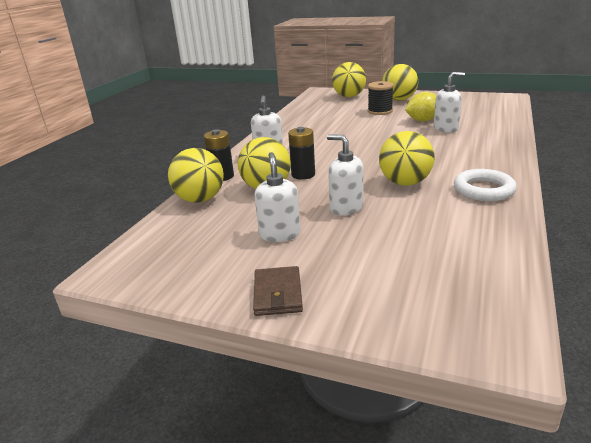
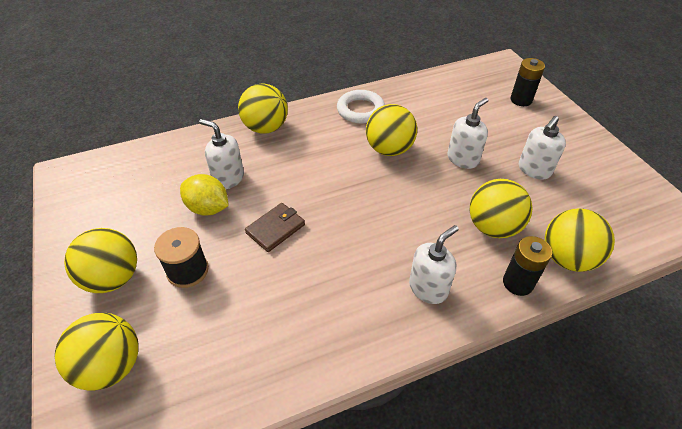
camera: 135 degrees left, 20 degrees up
(277, 294) = (575, 134): brown wallet -> brown wallet (275, 229)
(303, 175) = (442, 219): black battery -> black battery (521, 100)
(346, 208) = (463, 159): white soap dispenser -> white soap dispenser turned 135 degrees counterclockwise
(498, 148) = (266, 128): none -> yellow ball

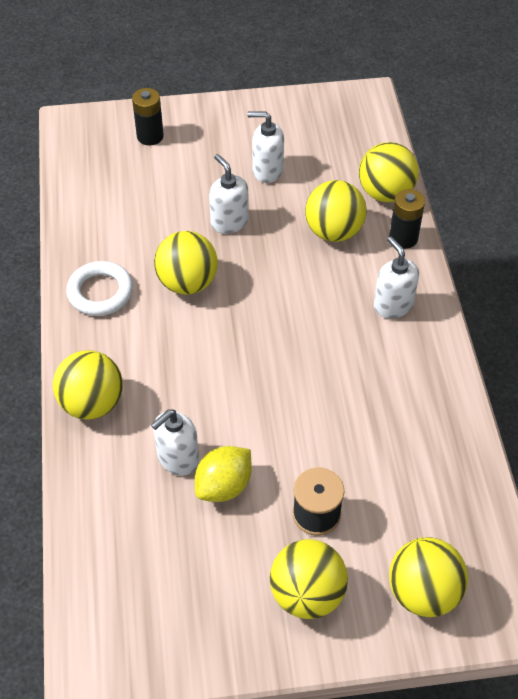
camera: 75 degrees left, 5 degrees up
(275, 229) = (279, 419): brown wallet -> none
(534, 170) = (267, 170): white soap dispenser -> white soap dispenser turned 135 degrees clockwise

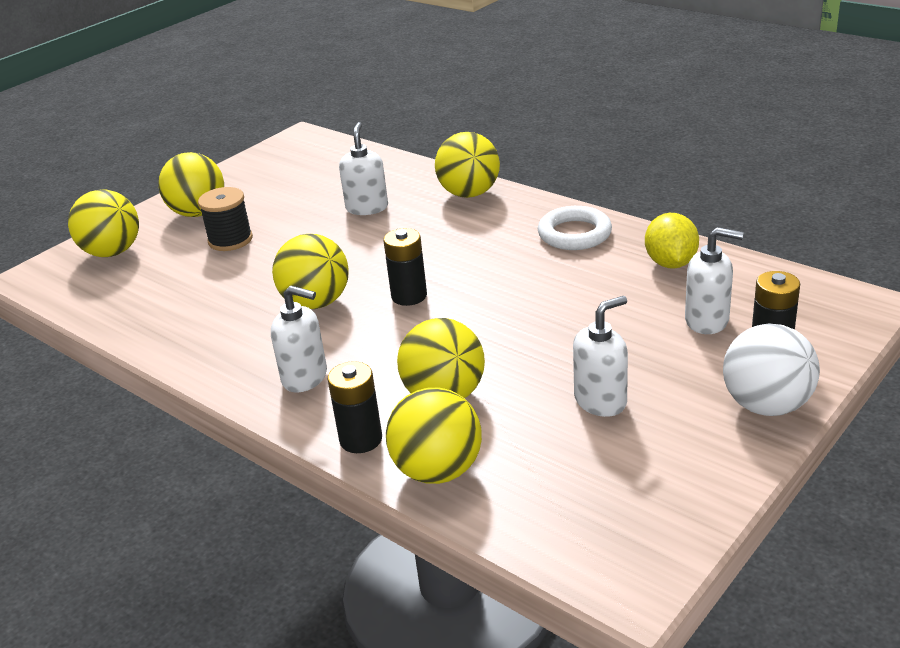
camera: 140 degrees right, 20 degrees down
(187, 283) = (518, 278): yellow ball -> yellow ball (316, 303)
(205, 114) = (766, 405): none -> white ball
(224, 486) = (315, 216): yellow lemon -> yellow lemon (670, 263)
(229, 222) = (559, 336): white soap dispenser -> white soap dispenser (707, 321)
(265, 324) = (409, 296): none -> black battery

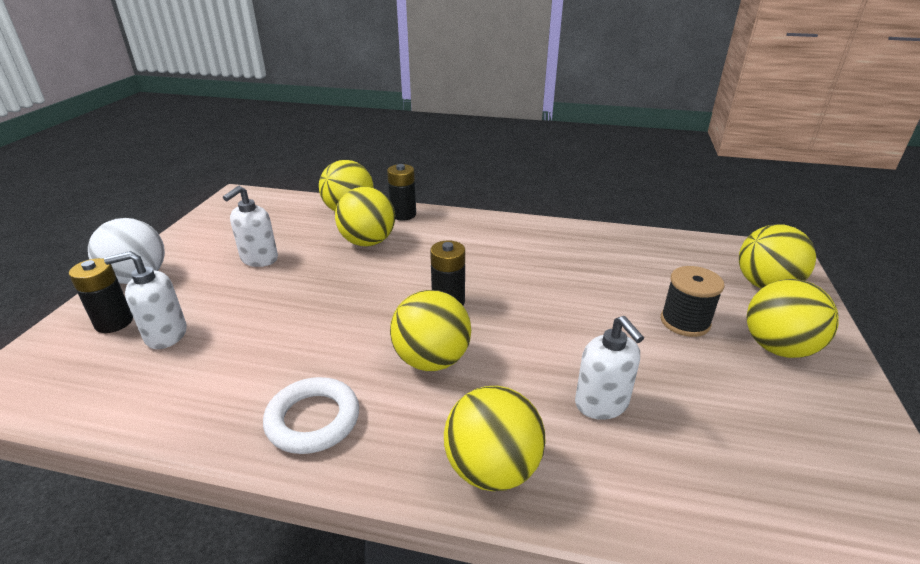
camera: 150 degrees right, 0 degrees up
(305, 377) = (469, 234): white soap dispenser -> none
(316, 303) = (521, 280): yellow ball -> yellow ball (432, 360)
(670, 263) = (191, 398): yellow lemon -> none

